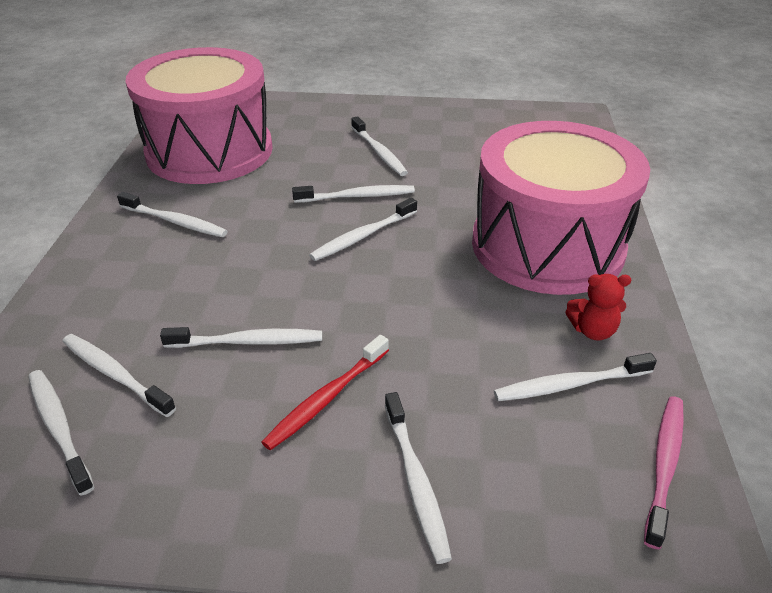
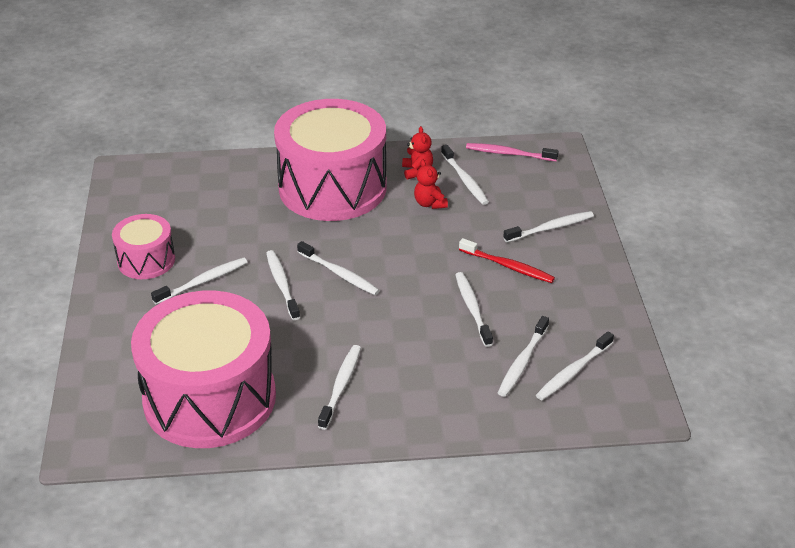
camera: 100 degrees left, 0 degrees up
(422, 125) = (146, 260): none -> pink drum
(504, 333) = (430, 203): none -> red teddy bear

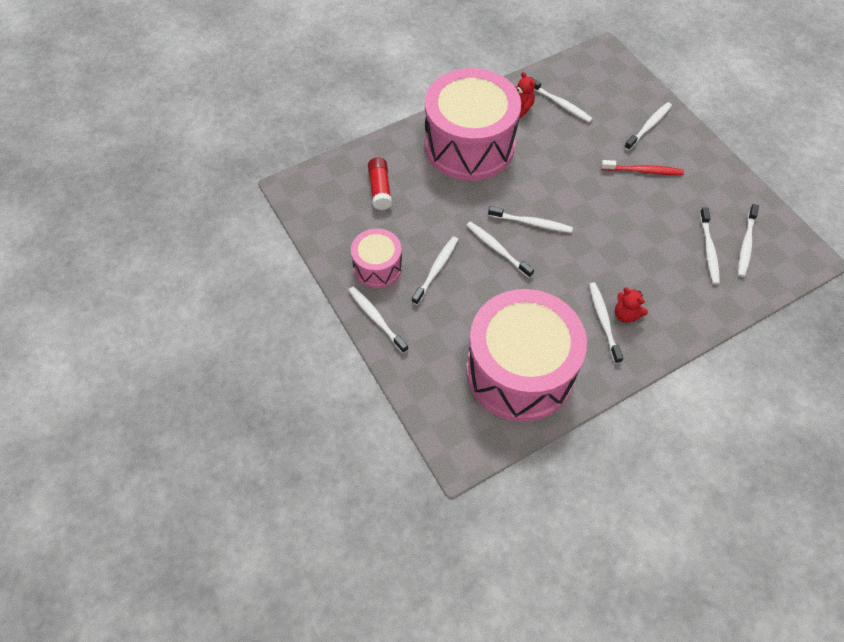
camera: 25 degrees left, 20 degrees up
(207, 197) = (380, 189): none -> red glue stick
(430, 203) = (550, 135): red teddy bear -> red teddy bear (626, 314)
(472, 309) = (645, 217): white toothbrush -> white toothbrush (376, 319)
(509, 154) = (575, 69): pink toothbrush -> none

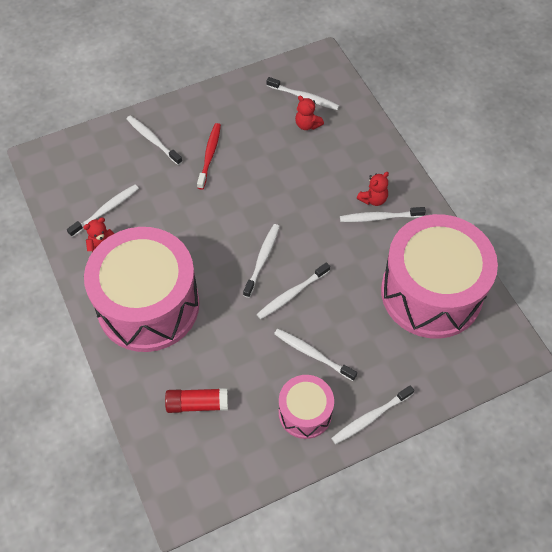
camera: 85 degrees left, 0 degrees up
(708, 249) = (307, 125): white toothbrush -> red teddy bear

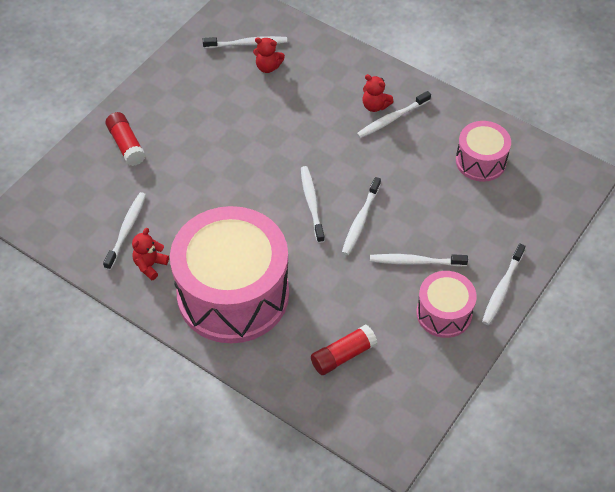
camera: 30 degrees left, 5 degrees down
(153, 140) = (126, 145): white toothbrush -> red glue stick
(209, 155) = (194, 134): red toothbrush -> none
(373, 199) = (375, 106): red teddy bear -> red teddy bear turned 105 degrees clockwise
(431, 292) = (480, 161): pink drum -> pink drum, size x0.49

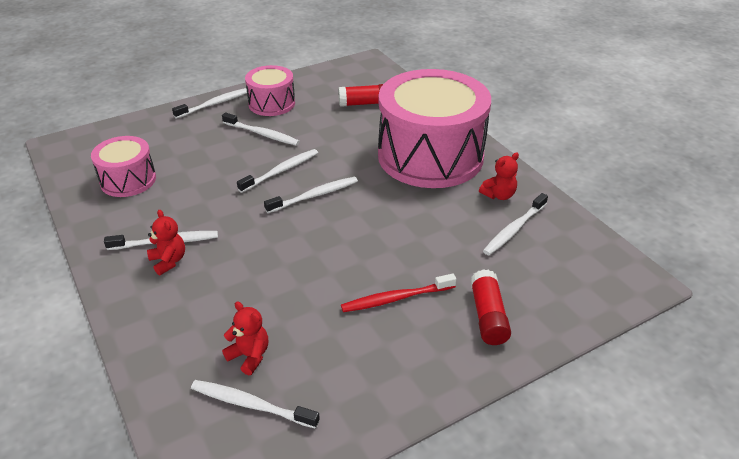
camera: 155 degrees left, 15 degrees down
(195, 135) = (396, 298): none -> red toothbrush
(312, 203) = (314, 196): white toothbrush -> white toothbrush turned 135 degrees counterclockwise

